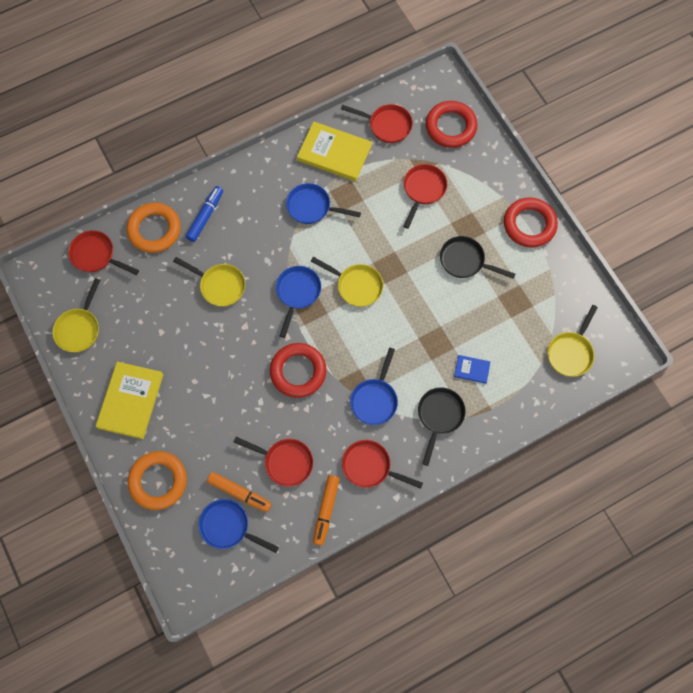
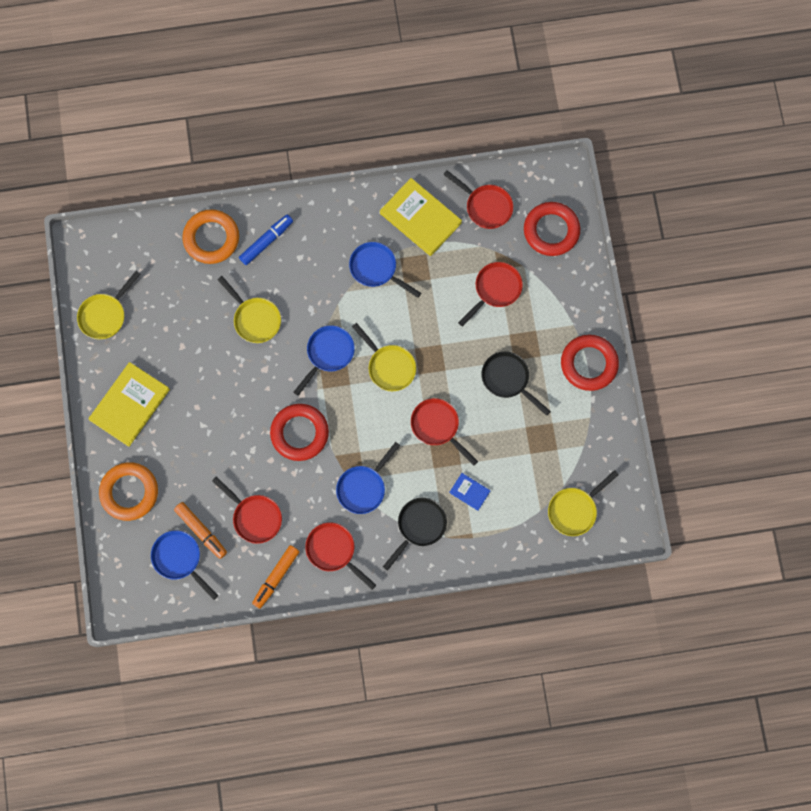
camera: 20 degrees right, 5 degrees up
(96, 255) = (146, 245): red pan -> red pan (437, 426)

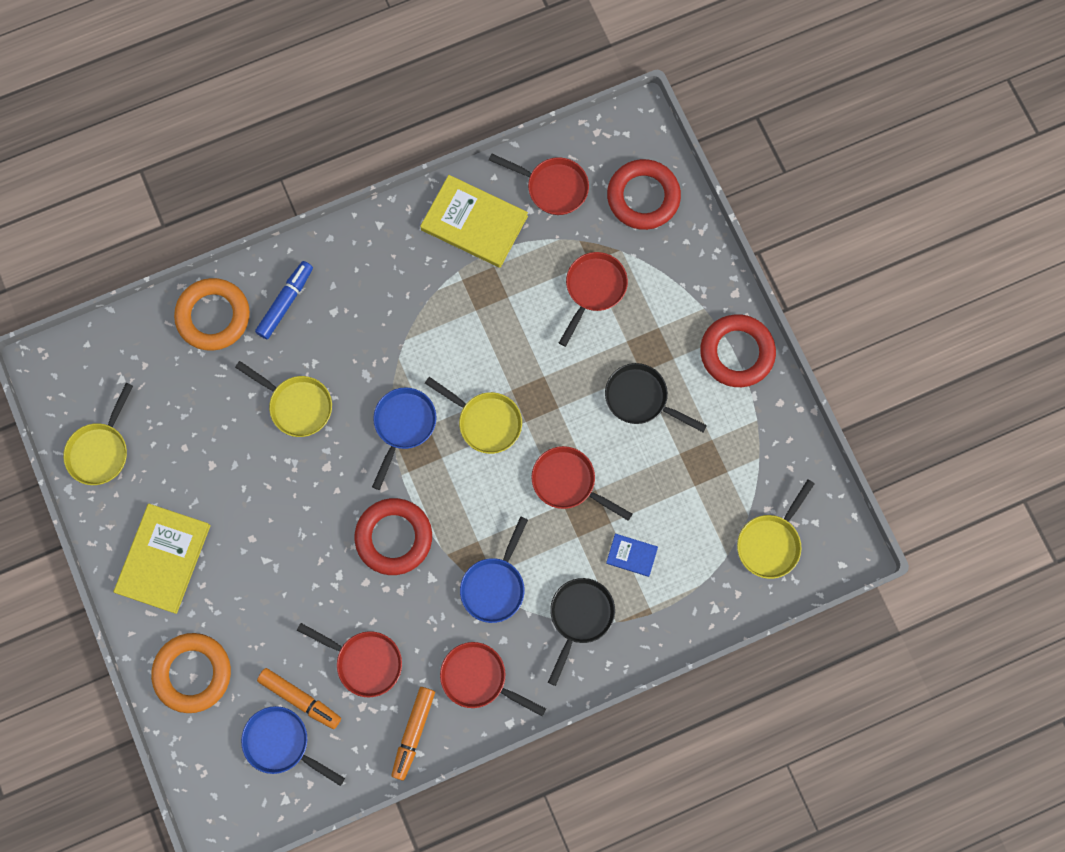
camera: 15 degrees left, 0 degrees up
(376, 269) = (436, 301): blue pan -> none

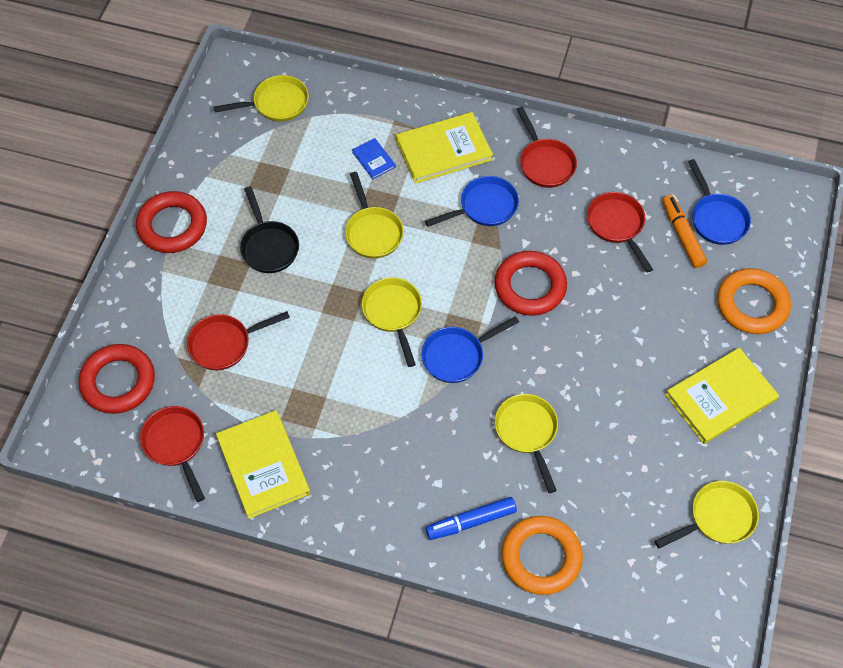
camera: 140 degrees left, 15 degrees down
(413, 733) = (617, 163): orange marker -> none
(568, 482) = (372, 232): red pan -> yellow pan
(579, 617) = (444, 150): black pan -> yellow book

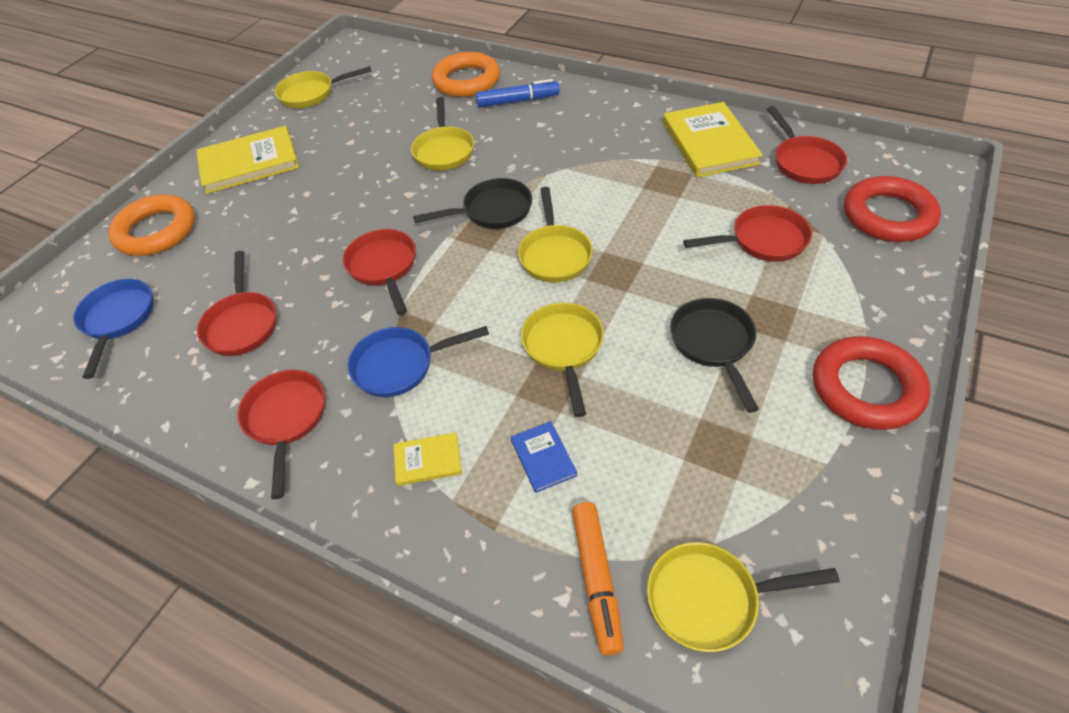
camera: 165 degrees left, 10 degrees down
(444, 150) = (428, 460): yellow book -> yellow book, size x0.48
(457, 356) = (492, 211): blue pan -> black pan
(530, 286) = (384, 267): red ring -> red pan
(682, 235) = (173, 305): orange marker -> orange marker (596, 579)

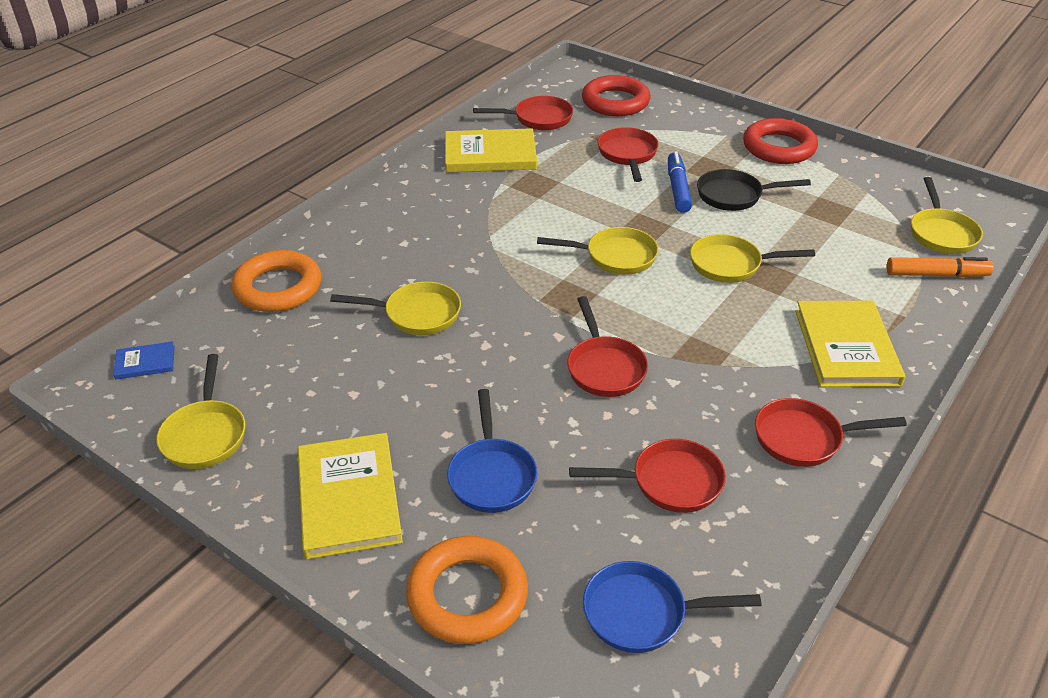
camera: 85 degrees left, 10 degrees down
(384, 267) = (604, 367): red pan -> red pan turned 90 degrees counterclockwise
(400, 365) = (741, 360): blue pan -> blue pan (491, 475)
(428, 460) = (846, 347): yellow book -> yellow book, size x2.09
(492, 211) = (539, 288): black pan -> none
(518, 101) = (350, 253): blue marker -> blue marker (677, 188)
(543, 458) = (840, 287): blue book -> blue book (145, 362)

